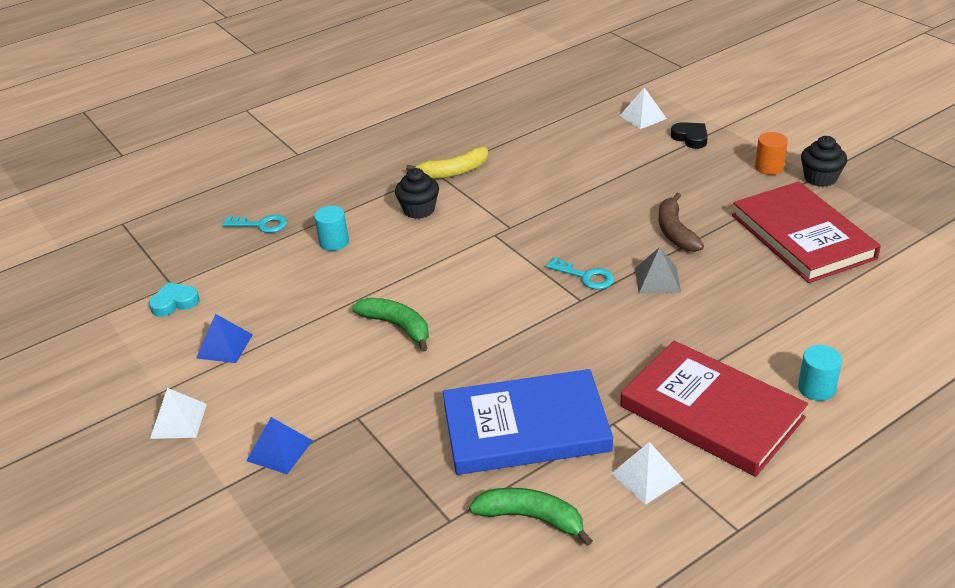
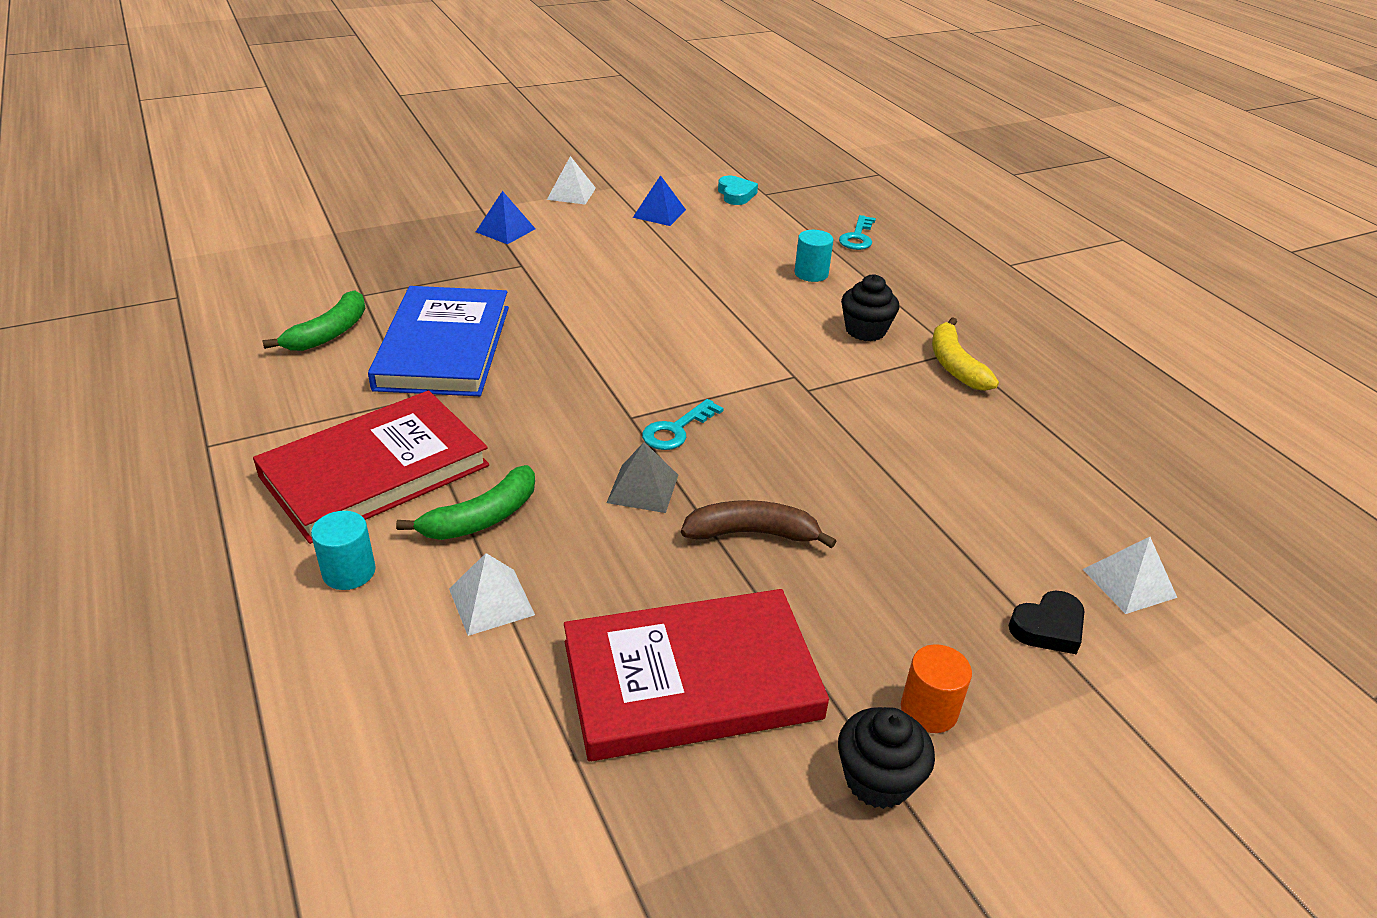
camera: 95 degrees right, 0 degrees up
(397, 326) = (643, 296): green banana -> green banana (482, 518)
(647, 476) = (322, 405): white pyramid -> white pyramid (491, 601)

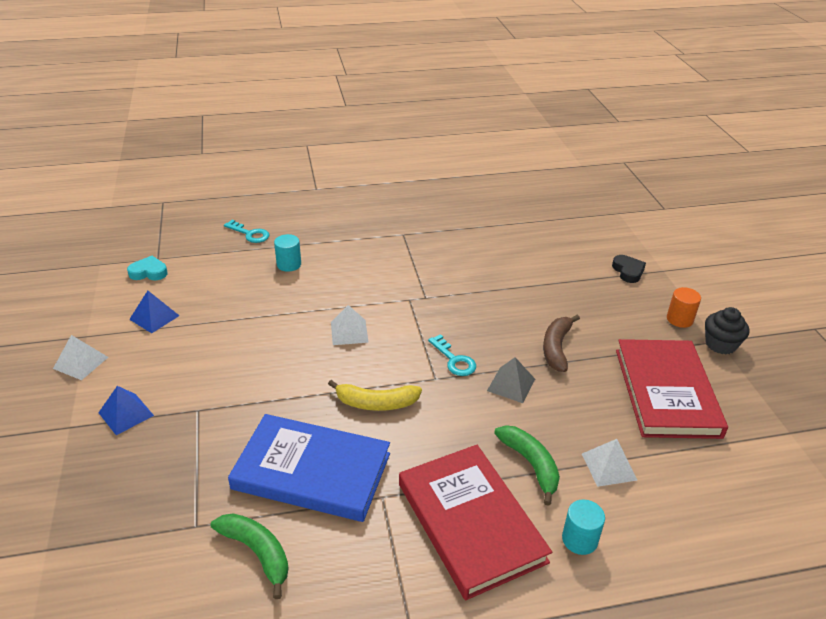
camera: 75 degrees left, 0 degrees up
(865, 330) = (368, 260): black cupcake -> none
(955, 365) = (417, 238): yellow banana -> yellow banana (376, 403)
(1129, 583) = (600, 241): white pyramid -> white pyramid (349, 332)

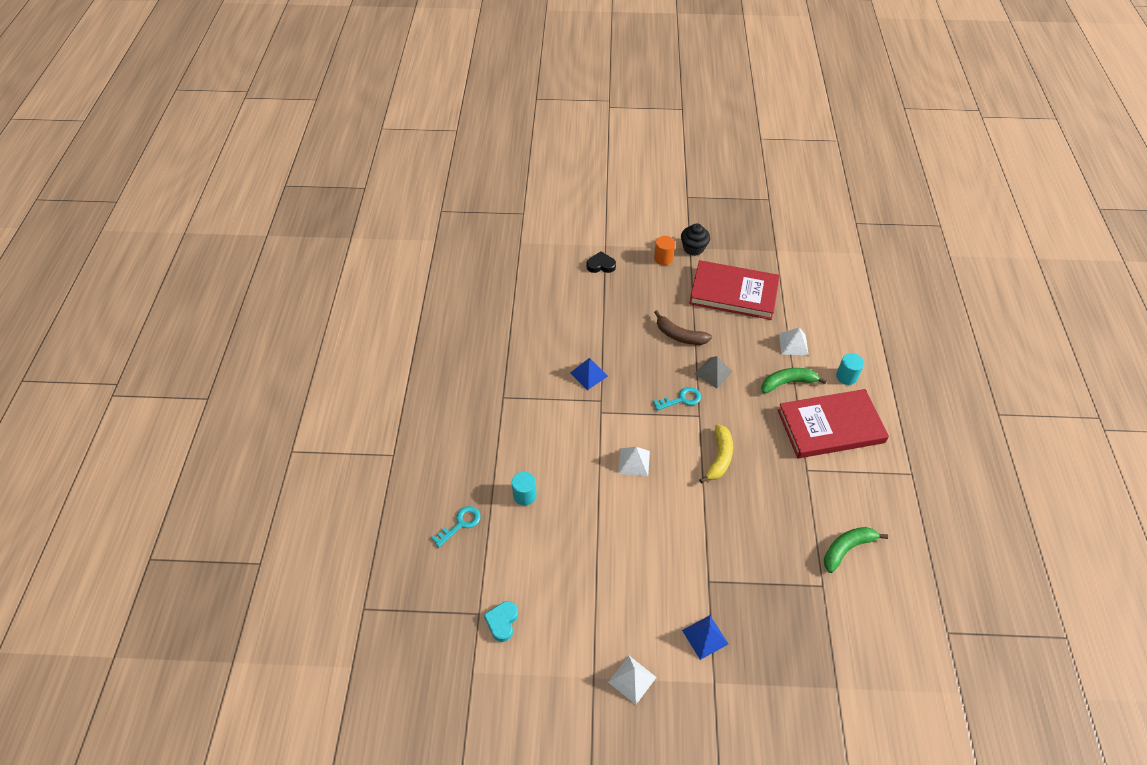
camera: 75 degrees left, 15 degrees up
(154, 317) = (579, 615): blue pyramid -> blue pyramid (589, 374)
(312, 471) = (780, 508): blue book -> none

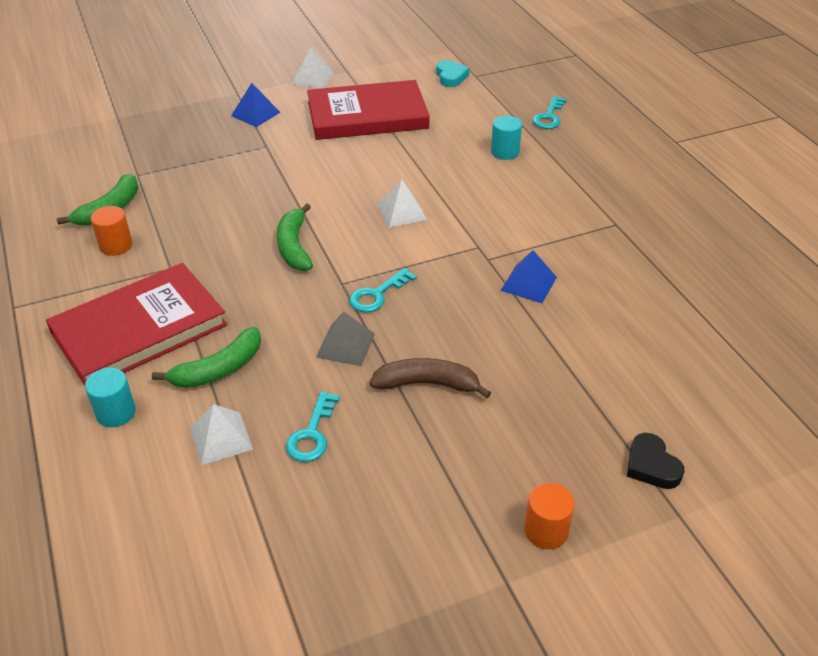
camera: 155 degrees right, 10 degrees down
(601, 265) = (651, 466): black heart -> black heart turned 90 degrees clockwise
(693, 248) = (498, 584): black cupcake -> none
(719, 457) = (294, 246): yellow banana -> green banana
(733, 293) = (366, 503): red book -> red book (367, 115)
(748, 331) = (312, 434): none -> turquoise key
(843, 506) = (116, 245): none -> orange cylinder

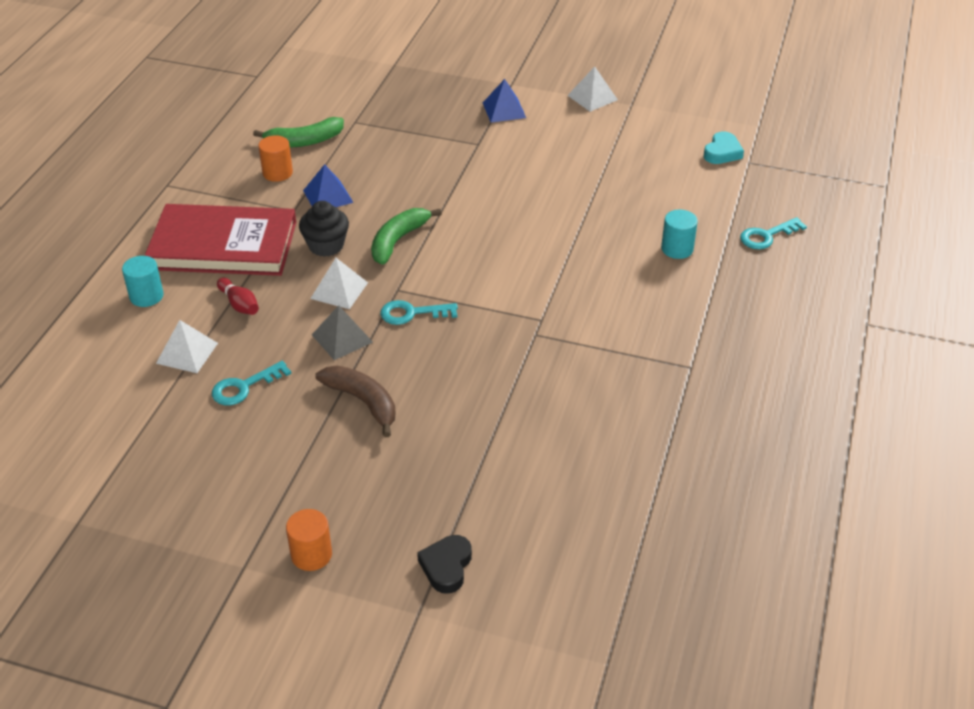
camera: 40 degrees right, 0 degrees up
(218, 369) = (239, 304): green banana -> red bowling pin
(237, 281) = (326, 245): none -> black cupcake
(367, 115) = (596, 155): red book -> none
(402, 212) = (516, 256): white pyramid -> white pyramid (339, 290)
(528, 283) = (541, 373): blue pyramid -> blue pyramid (328, 196)

